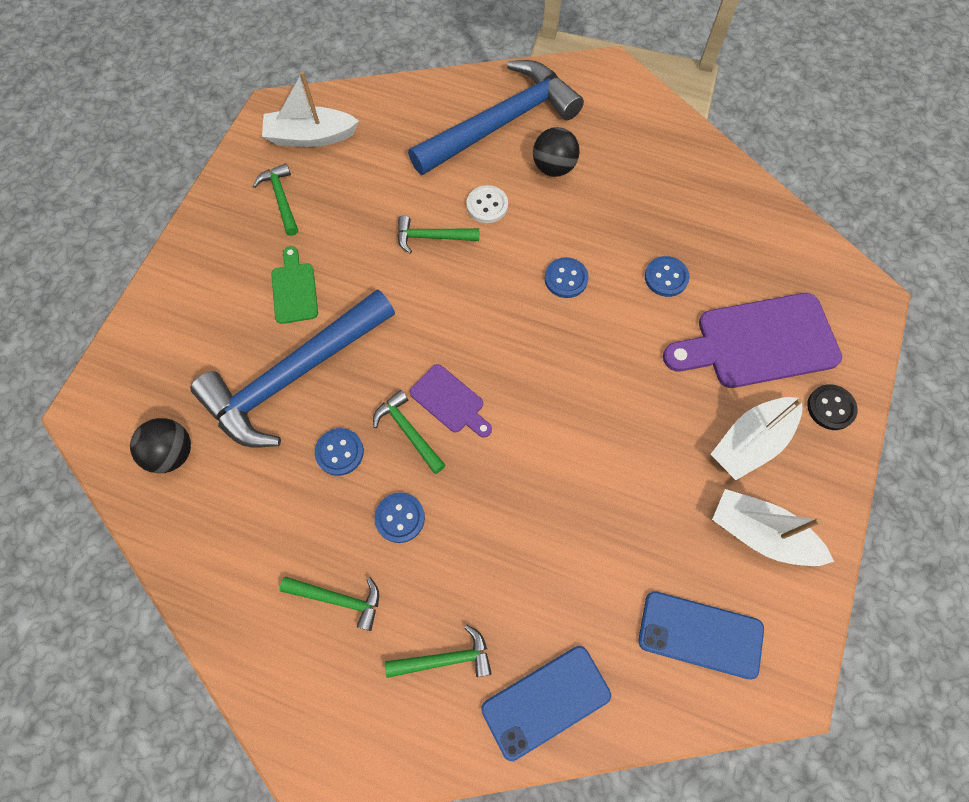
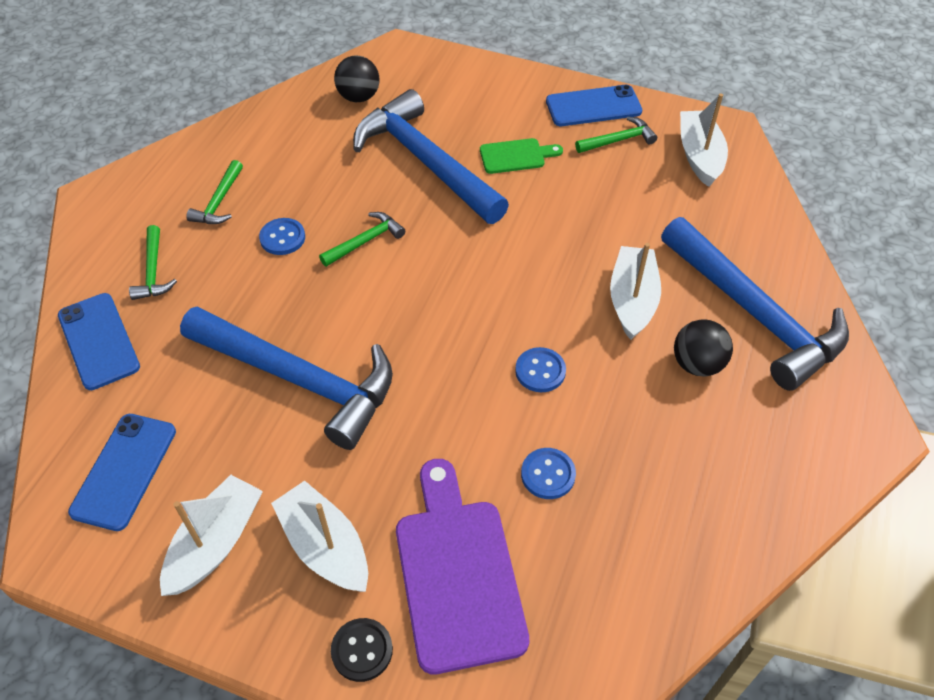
camera: 90 degrees right, 15 degrees down
(227, 216) = (593, 106): none -> blue phone
(339, 452) = (349, 195): blue button -> none
(432, 237) = (585, 254): green hammer -> none
(450, 401) = (394, 271): purple cutting board -> none
(487, 205) = (632, 300): white button -> white boat
(585, 481) = (299, 379): none -> blue hammer

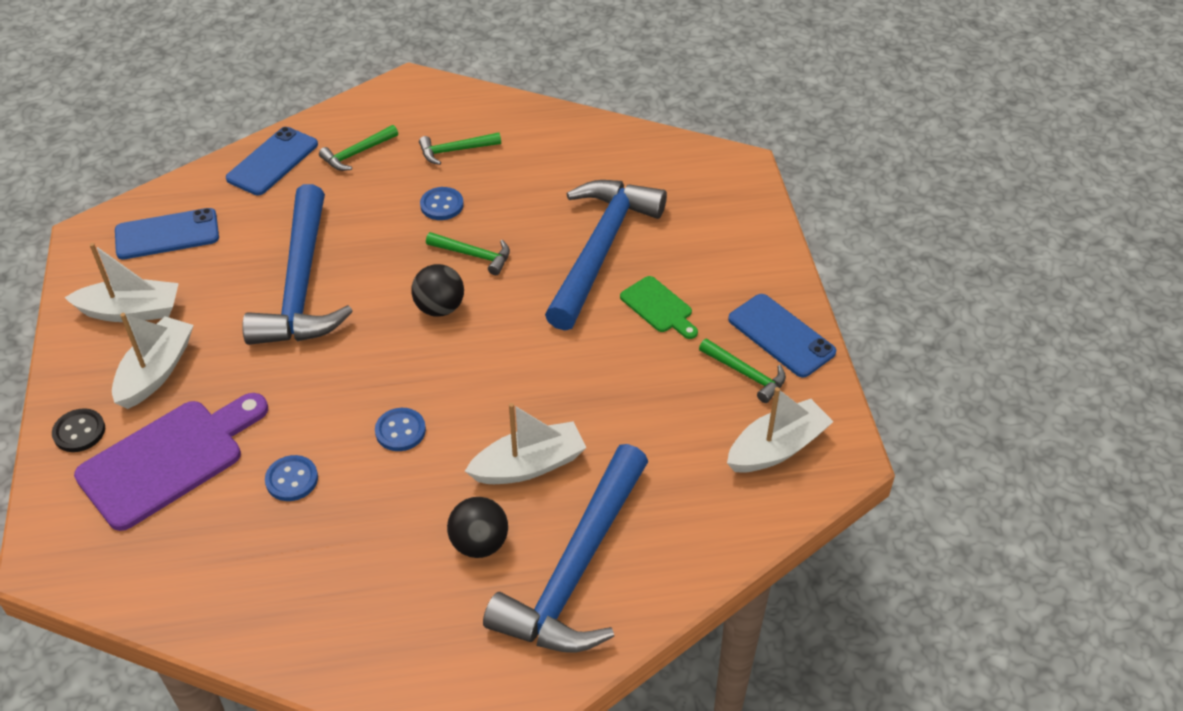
camera: 60 degrees right, 5 degrees down
(359, 97) = (649, 170): black ball -> black ball (440, 308)

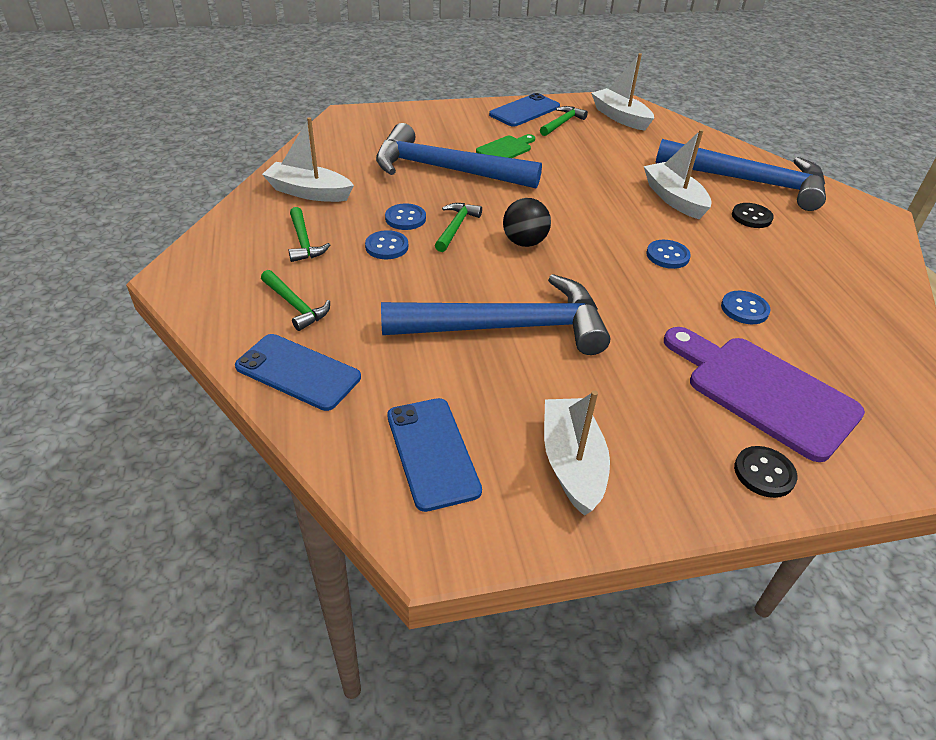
camera: 95 degrees left, 5 degrees down
(156, 371) = (657, 422): white boat -> white boat (309, 192)
(479, 543) = (751, 217): black ball -> black button
(493, 217) = (405, 218): none -> blue button

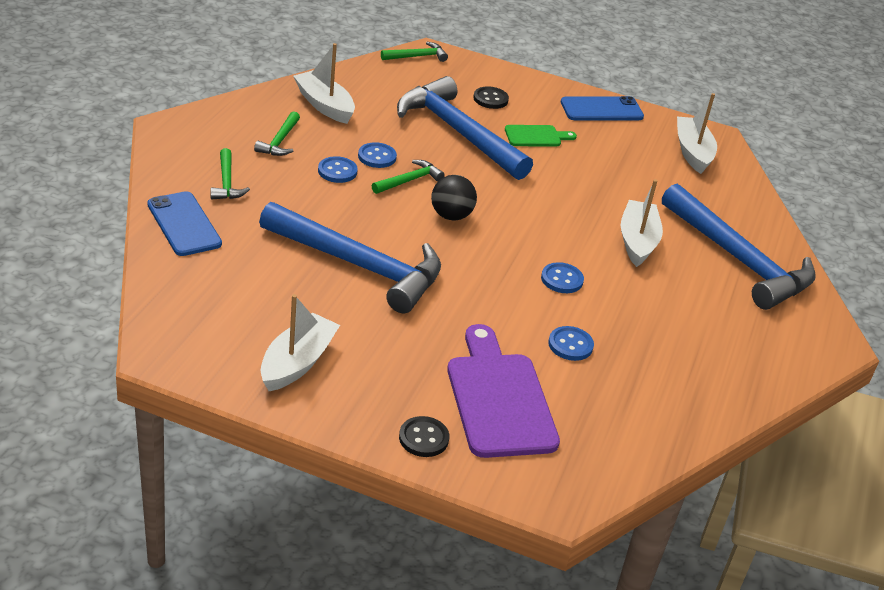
camera: 30 degrees right, 5 degrees down
(432, 452) = (215, 310): blue phone -> none
(562, 123) = (623, 135): green hammer -> green hammer (417, 56)
(751, 217) = (691, 287): black button -> black button (490, 99)

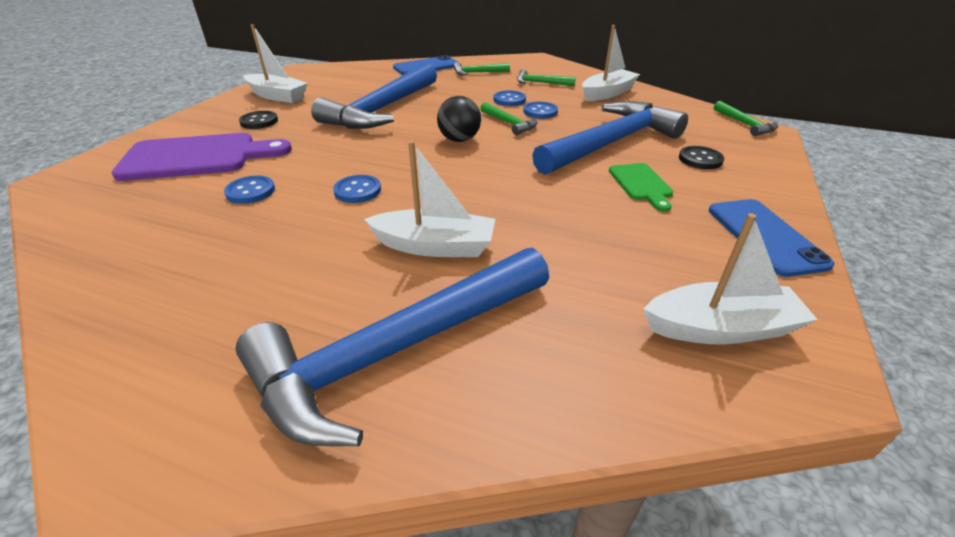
camera: 95 degrees right, 0 degrees up
(423, 438) = (175, 131): black button -> black button (259, 121)

